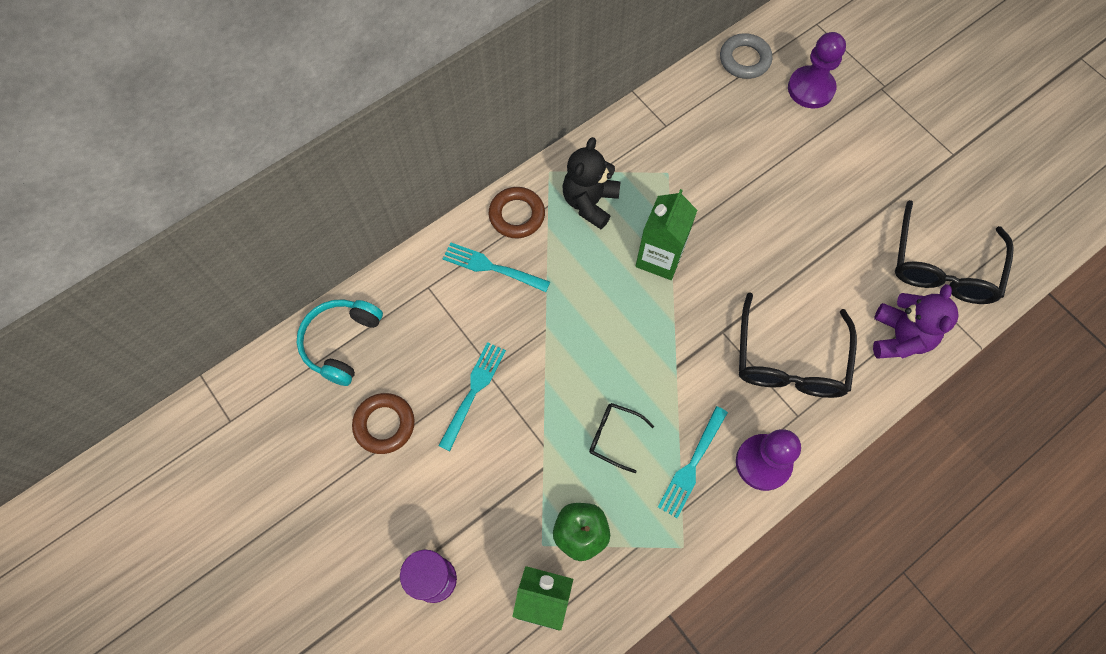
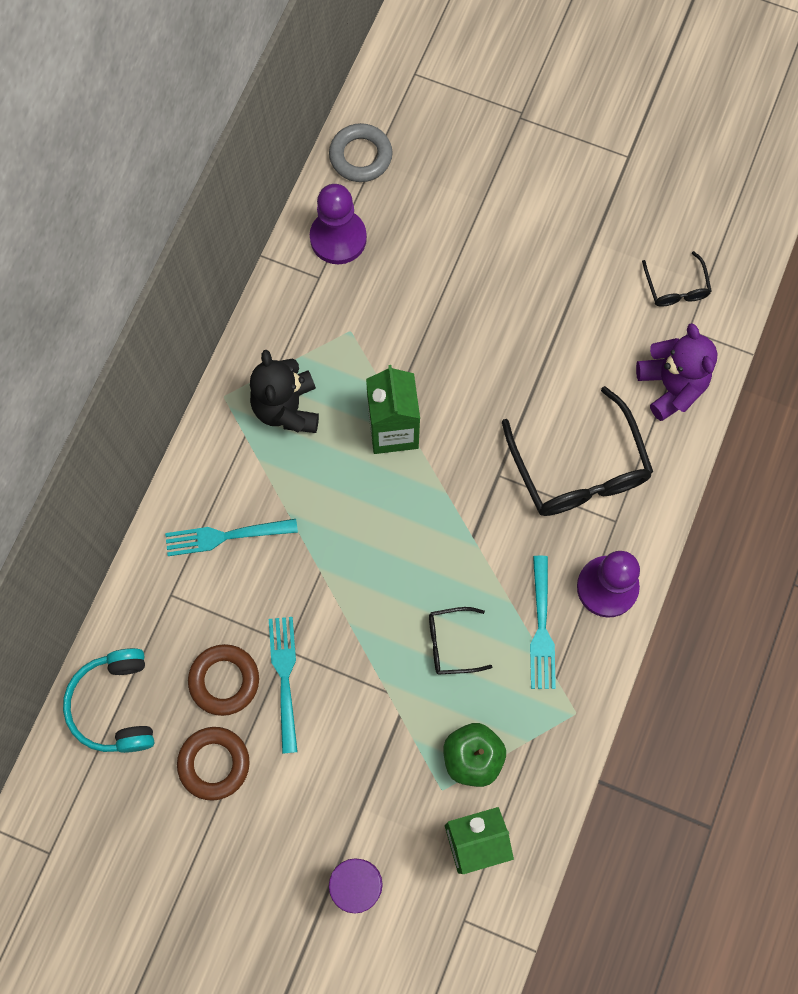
camera: 30 degrees left, 5 degrees up
(517, 215) = (218, 464): brown ring -> brown ring (224, 680)
(810, 89) = (447, 155): purple pawn -> purple pawn (338, 238)
(942, 266) = (676, 287): black glasses -> black glasses, size x0.50

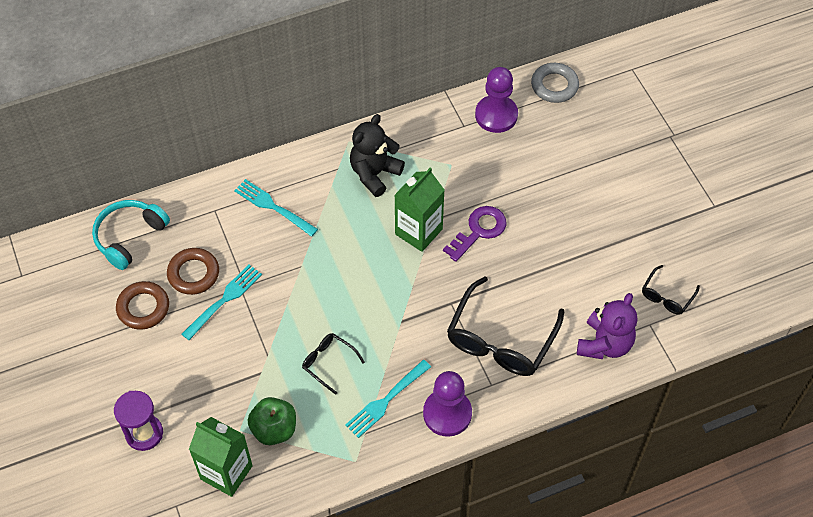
camera: 45 degrees right, 15 degrees down
(448, 377) = (479, 231): none -> purple key

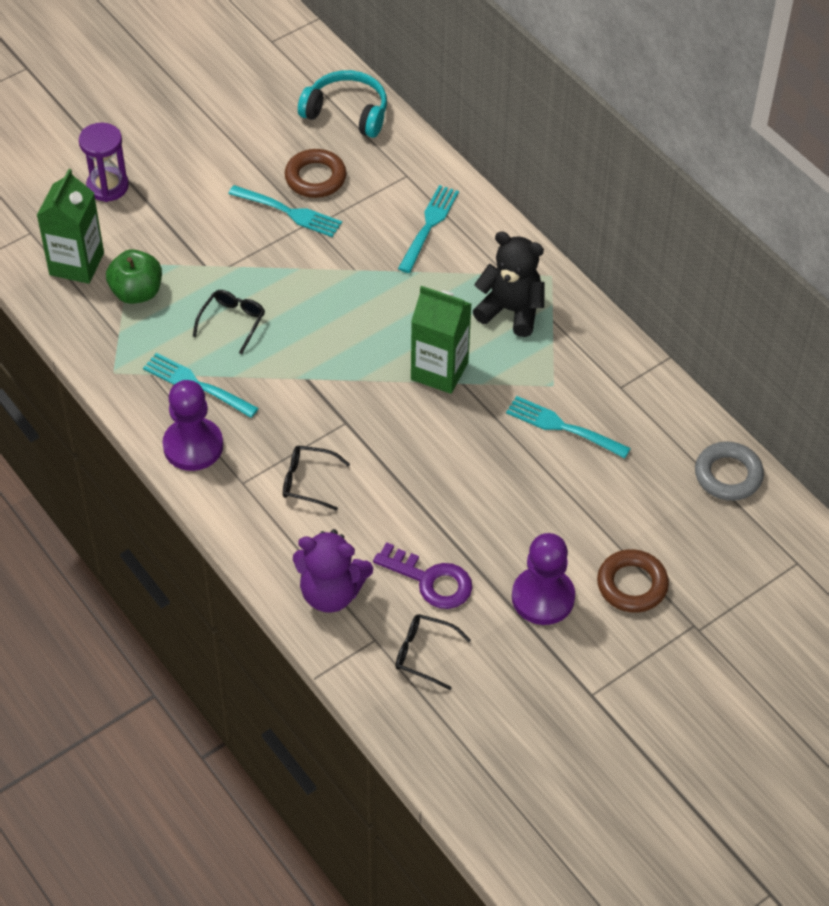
camera: 75 degrees right, 5 degrees down
(143, 308) = (259, 147): brown ring -> brown ring (632, 585)
(479, 231) = (460, 432): purple key -> purple key (430, 580)
(491, 167) = (564, 427): none -> turquoise fork
(496, 115) = (651, 418): purple pawn -> purple pawn (543, 597)
(501, 339) = (308, 481): black glasses -> black glasses, size x0.50

